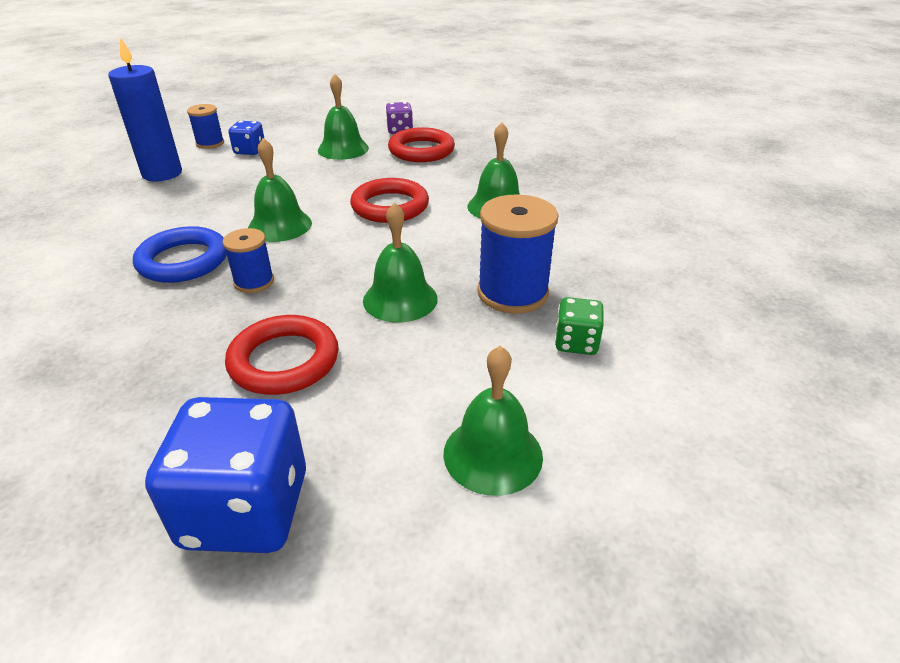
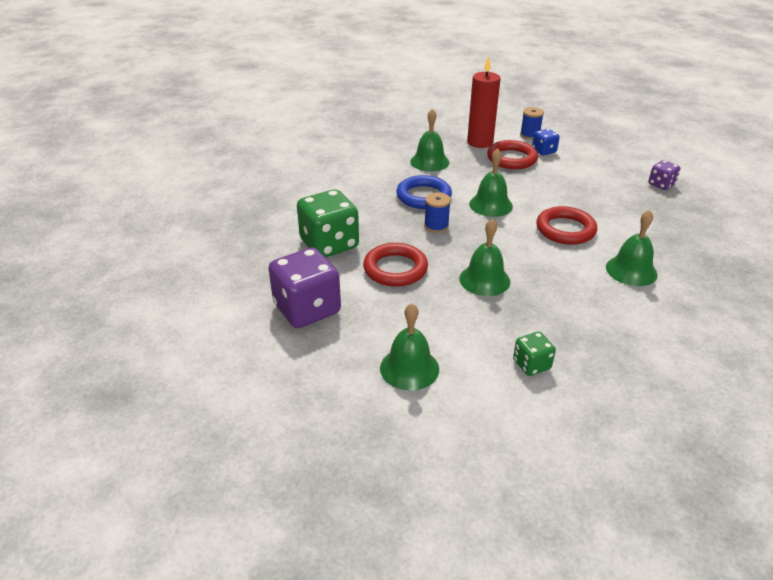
camera: 55 degrees right, 0 degrees up
(136, 399) = (329, 244): none -> green dice
(162, 173) = (480, 142): blue candle -> red candle
(245, 510) = (307, 309): blue dice -> purple dice
(343, 149) = (600, 178): green bell -> green bell (429, 162)
(421, 150) = (650, 206): red ring -> red ring (511, 159)
(512, 293) = (546, 319): blue spool -> none

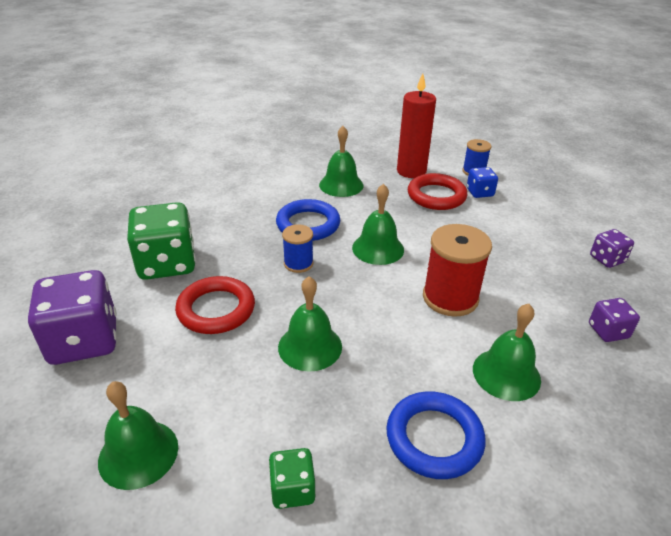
camera: 15 degrees right, 0 degrees up
(565, 229) = (450, 298): red ring -> red spool
(605, 317) = (434, 438): none -> blue ring
(684, 232) = (608, 331): none -> purple dice

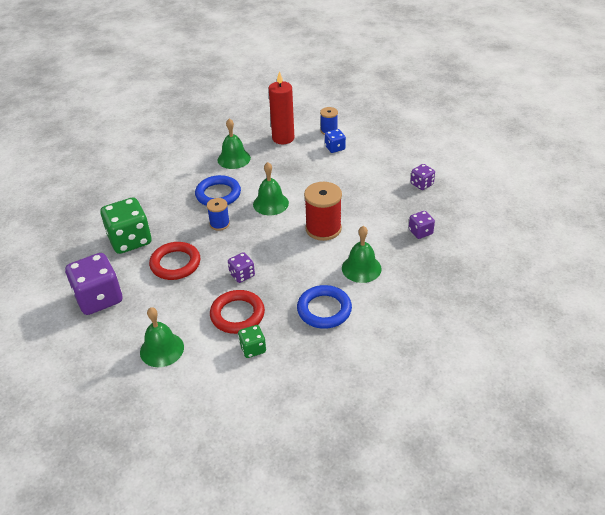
camera: 10 degrees left, 5 degrees up
(310, 346) = (242, 275): green bell -> purple dice
(436, 196) = (304, 156): red ring -> red ring (237, 314)

